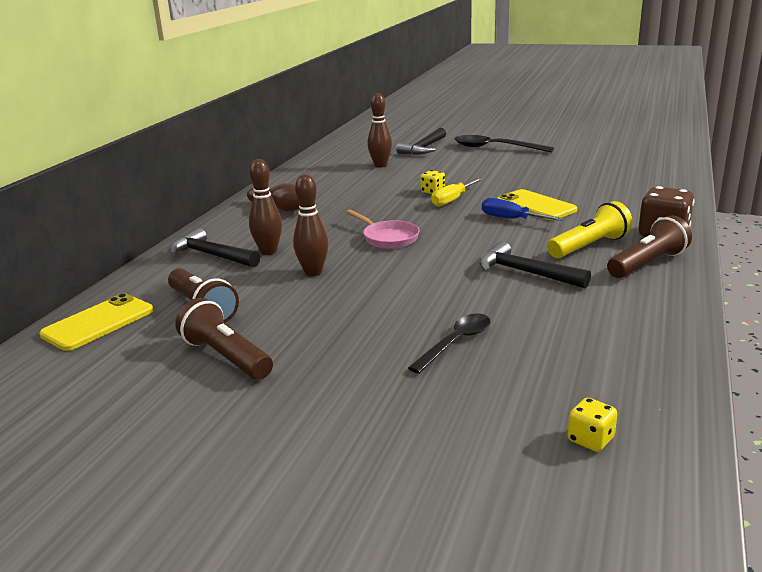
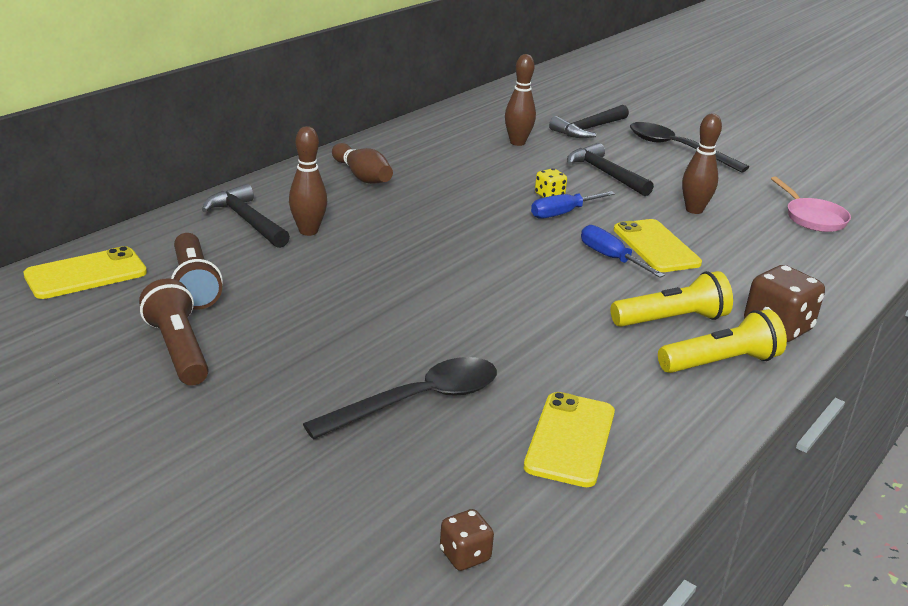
camera: 15 degrees right, 5 degrees up
(313, 272) = (335, 271): brown bowling pin -> brown bowling pin (694, 210)
(388, 238) = (449, 247): pink pan -> pink pan (812, 218)
(452, 200) = (563, 213): yellow screwdriver -> blue screwdriver
(456, 342) = (418, 401): black spoon -> black spoon, size x1.51
(525, 272) = (566, 335): black hammer -> black hammer (605, 174)
(590, 440) = (465, 555): yellow dice -> brown dice
(592, 338) = (570, 439): none -> yellow phone
(647, 264) = (721, 363): brown flashlight -> yellow flashlight

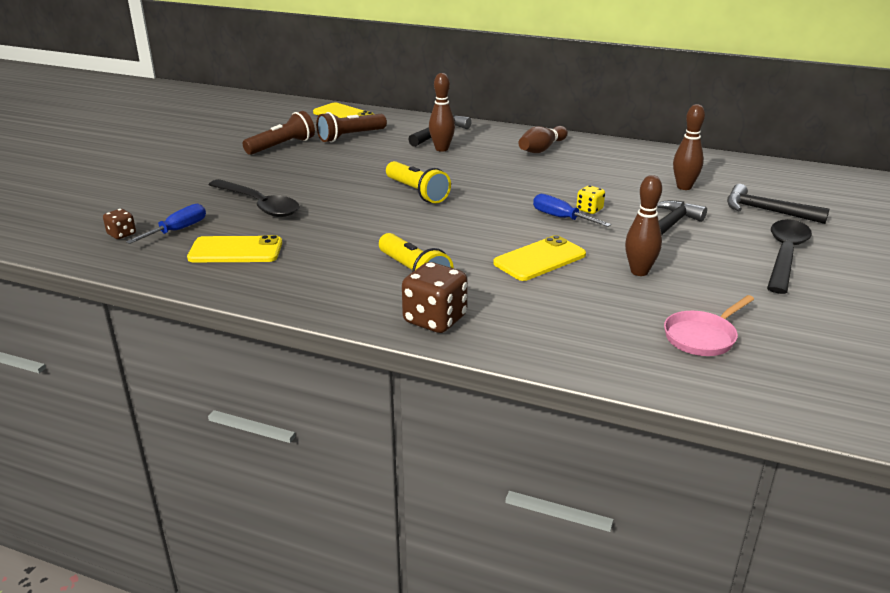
camera: 75 degrees right, 0 degrees up
(610, 258) = (499, 242): blue screwdriver -> blue screwdriver (177, 230)
(721, 363) = (360, 296): yellow flashlight -> yellow flashlight (417, 192)

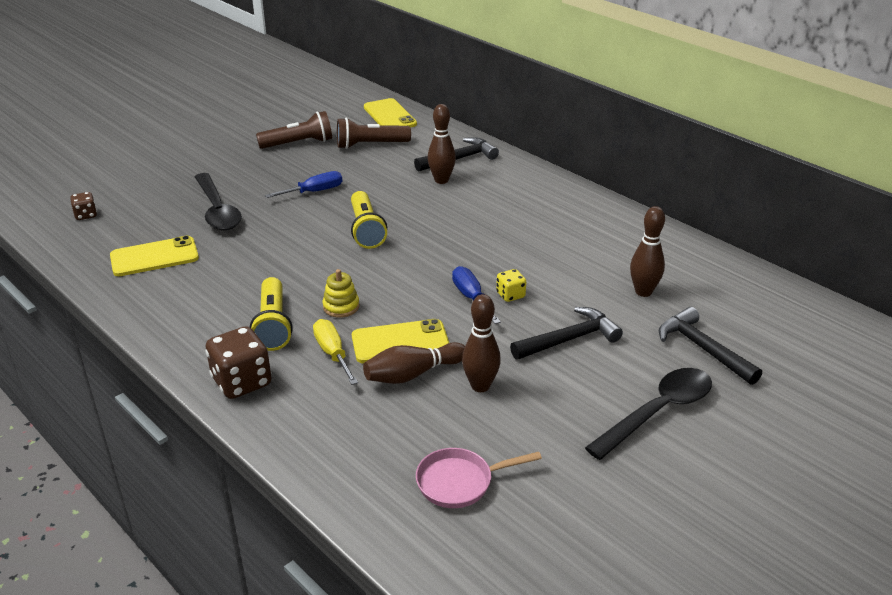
camera: 25 degrees right, 5 degrees up
(177, 230) = (130, 222): blue screwdriver -> blue screwdriver (314, 192)
(235, 250) = (154, 257): yellow phone -> yellow phone turned 45 degrees counterclockwise
(459, 247) = (341, 307): none -> yellow stacking toy
(492, 280) = (333, 353): none -> yellow screwdriver
(542, 149) = (542, 203): brown bowling pin -> brown bowling pin (412, 374)

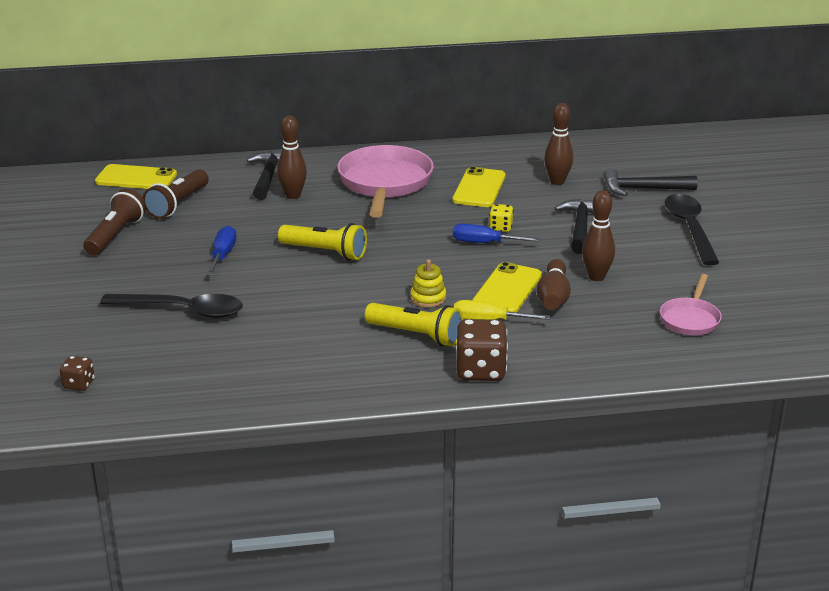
camera: 55 degrees left, 5 degrees down
(154, 257) = (223, 364): yellow phone -> yellow phone (479, 188)
(515, 209) = (385, 184): none -> pink pan

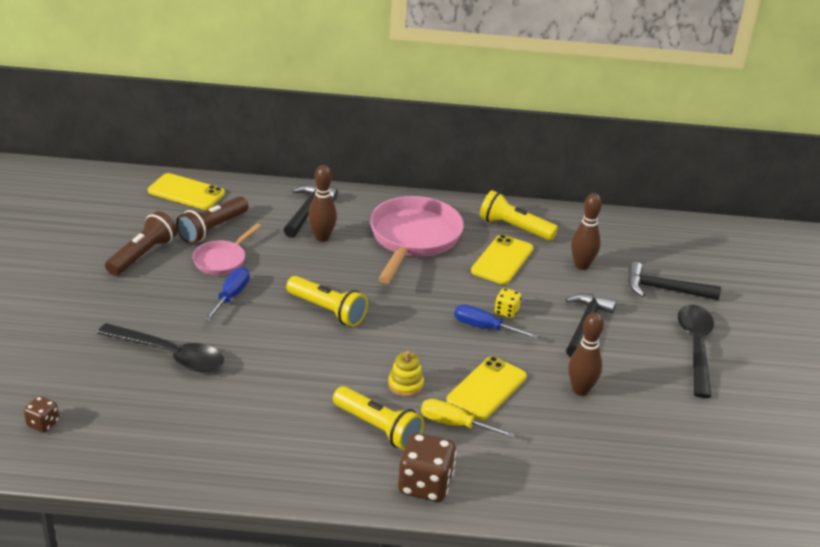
camera: 10 degrees right, 5 degrees up
(480, 161) = (514, 228): none -> yellow flashlight
(553, 297) = (528, 407): brown bowling pin -> none
(690, 319) = (658, 462): pink pan -> pink pan (222, 260)

